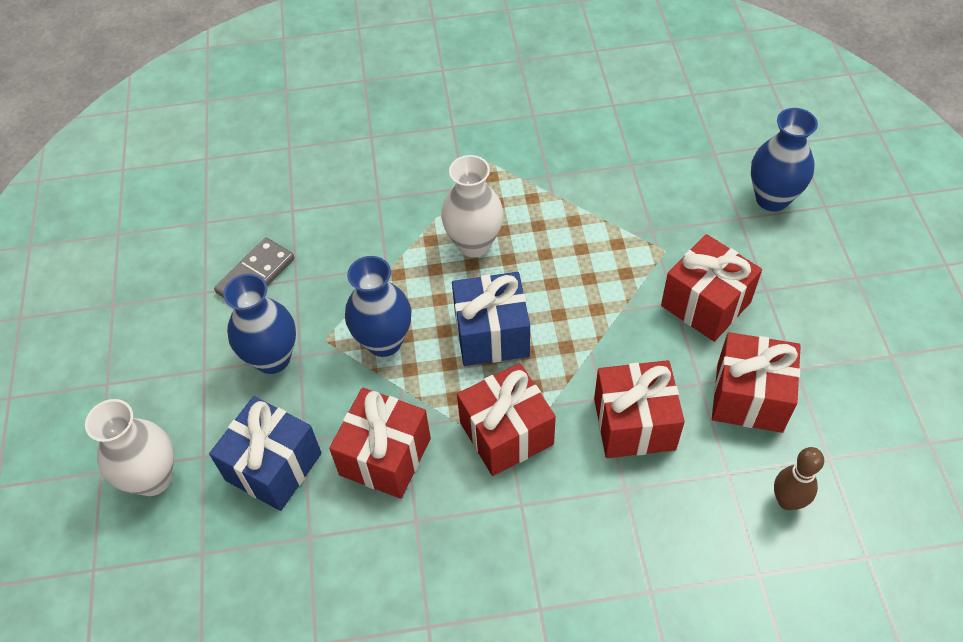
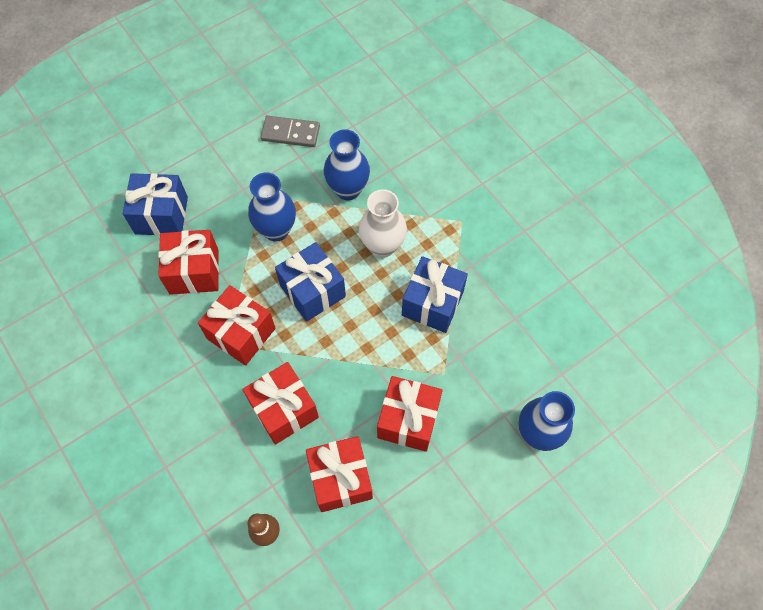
camera: 60 degrees right, 10 degrees up
(153, 478) = (128, 158): white vase -> none
(272, 358) = (234, 175): blue vase -> blue vase (348, 189)
(574, 226) = (432, 303): none -> blue gift

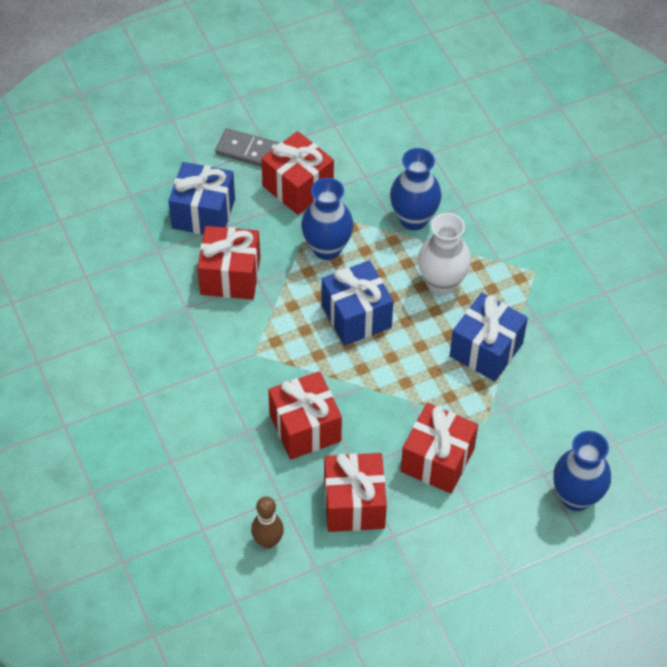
camera: 10 degrees right, 10 degrees down
(241, 333) = (271, 346): red gift -> red gift (298, 187)
(290, 133) = (359, 150): grey domino -> grey domino (249, 151)

